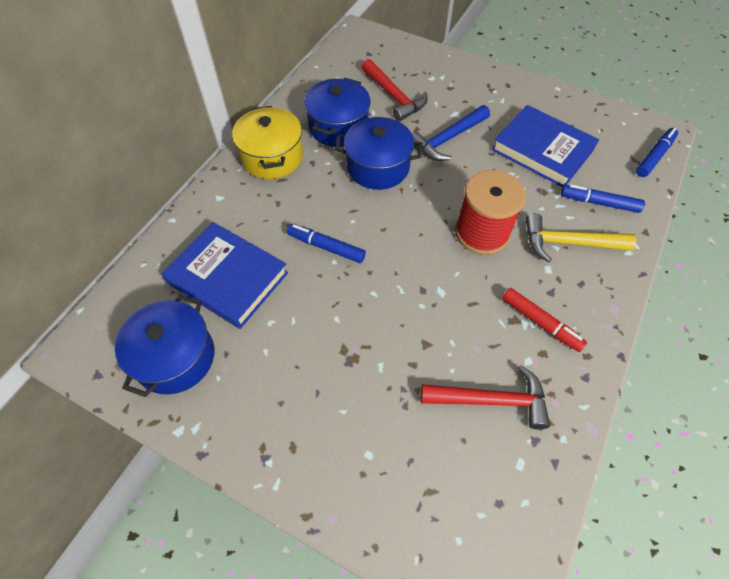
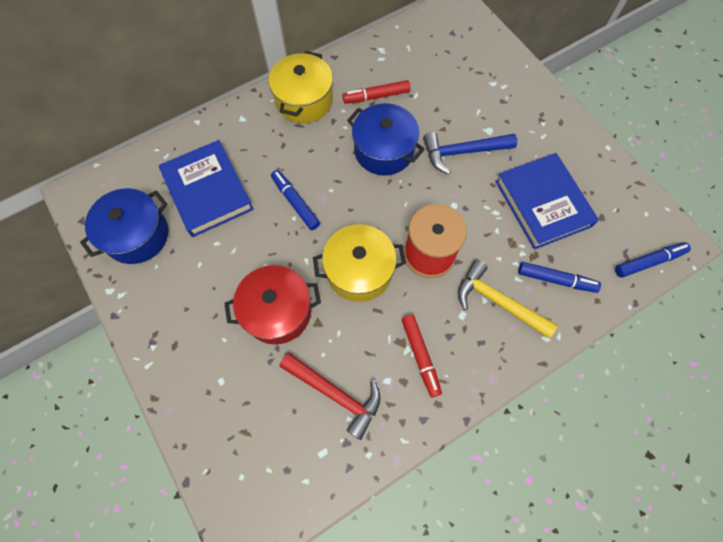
camera: 30 degrees right, 10 degrees up
(338, 126) = (376, 96): blue pot -> red marker
(379, 354) = (277, 311): none -> red pot
(394, 97) = (445, 88): red hammer -> none
(431, 278) = (359, 271): none -> yellow pot
(599, 203) = (556, 279): blue marker -> blue marker turned 150 degrees clockwise

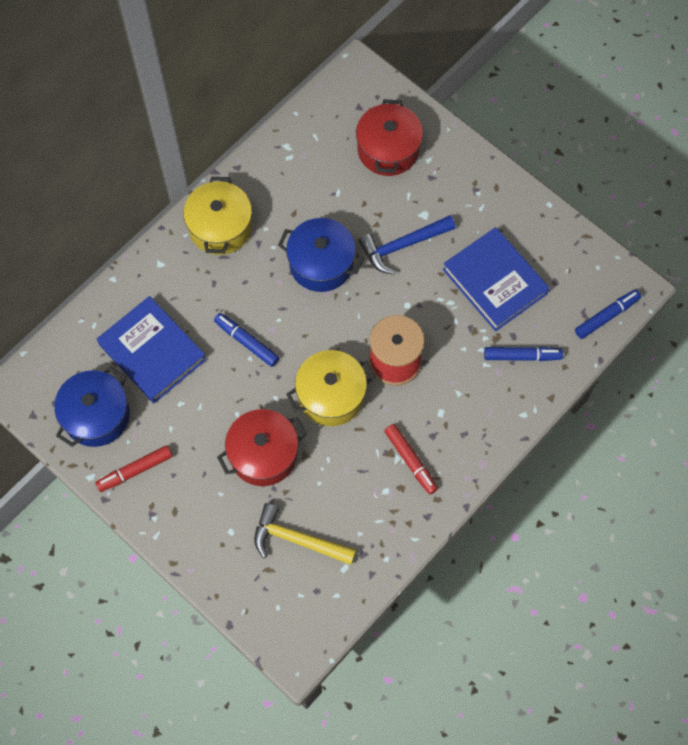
camera: 15 degrees left, 0 degrees up
(336, 394) = (341, 515): red hammer -> none
(376, 96) = (296, 204): red marker -> red marker (135, 471)
(469, 70) = (388, 149): none -> red pot
(497, 301) = (471, 391): yellow hammer -> yellow hammer (297, 540)

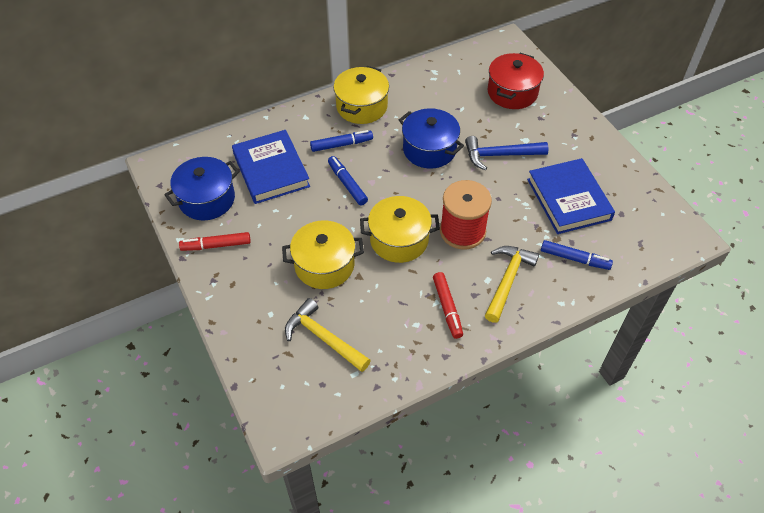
camera: 20 degrees right, 15 degrees down
(263, 454) = (324, 265): red pot -> yellow pot
(461, 406) = (507, 280): none -> yellow hammer
(606, 316) = (660, 251): blue marker -> blue marker (341, 144)

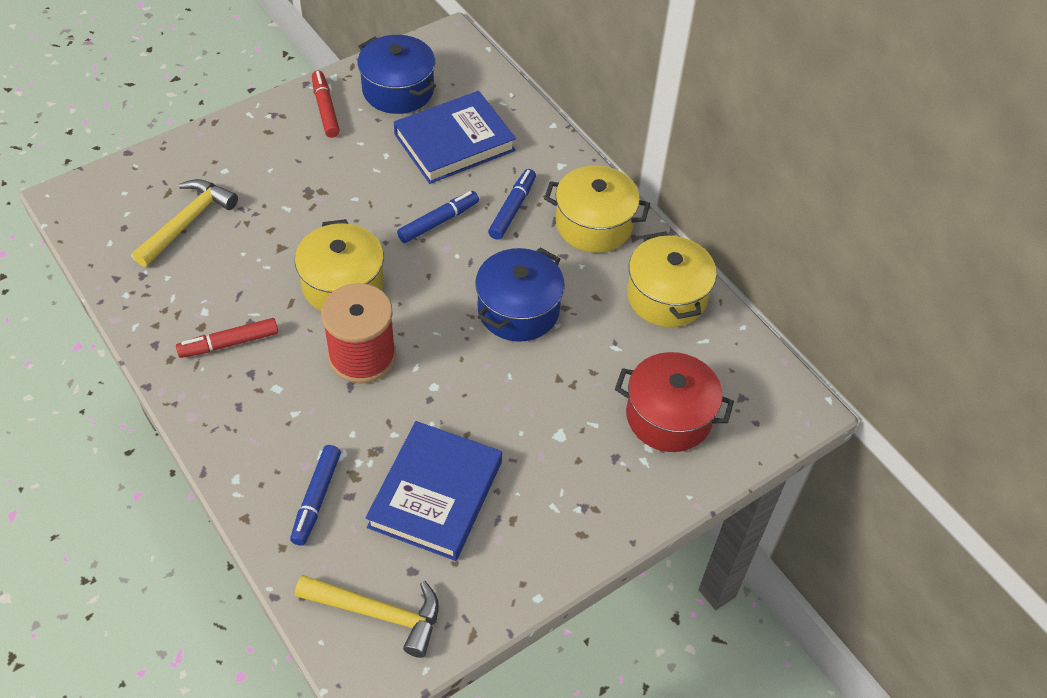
camera: 80 degrees right, 0 degrees up
(324, 265) = (298, 212): yellow pot -> yellow pot (666, 296)
(341, 144) = (512, 209): blue marker -> blue marker turned 135 degrees counterclockwise
(500, 155) = (519, 400): blue hammer -> none
(507, 280) = (275, 412): yellow hammer -> yellow hammer (378, 613)
(568, 199) = (435, 494): blue book -> blue book turned 45 degrees counterclockwise

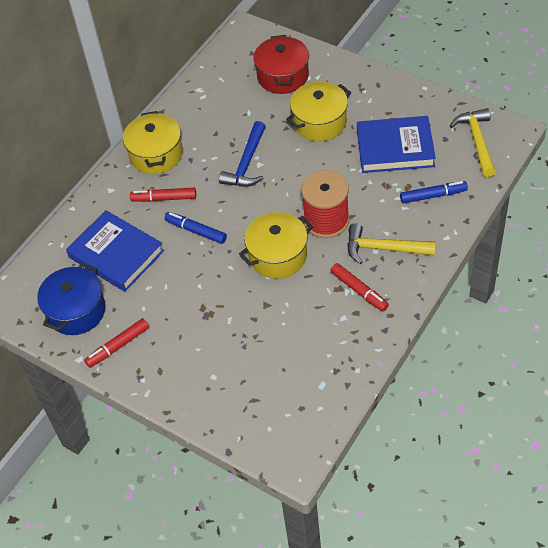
camera: 105 degrees left, 0 degrees up
(188, 222) = (274, 371): yellow hammer -> yellow hammer (383, 248)
(512, 209) = (164, 198): blue marker -> red marker
(518, 310) = (246, 163): blue pot -> blue hammer
(666, 296) = (197, 103): yellow pot -> yellow pot (320, 122)

